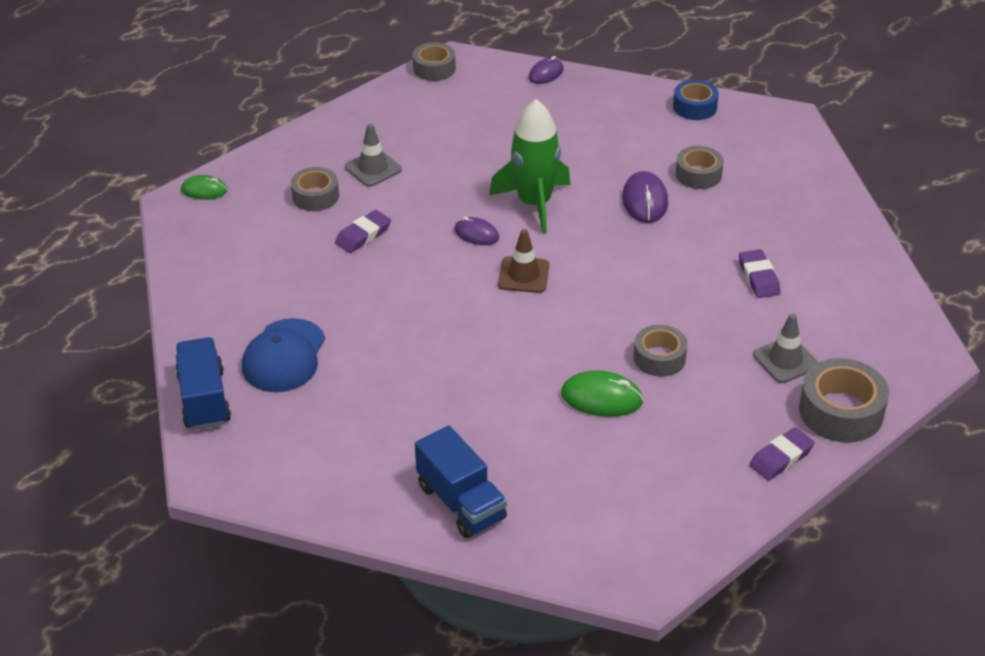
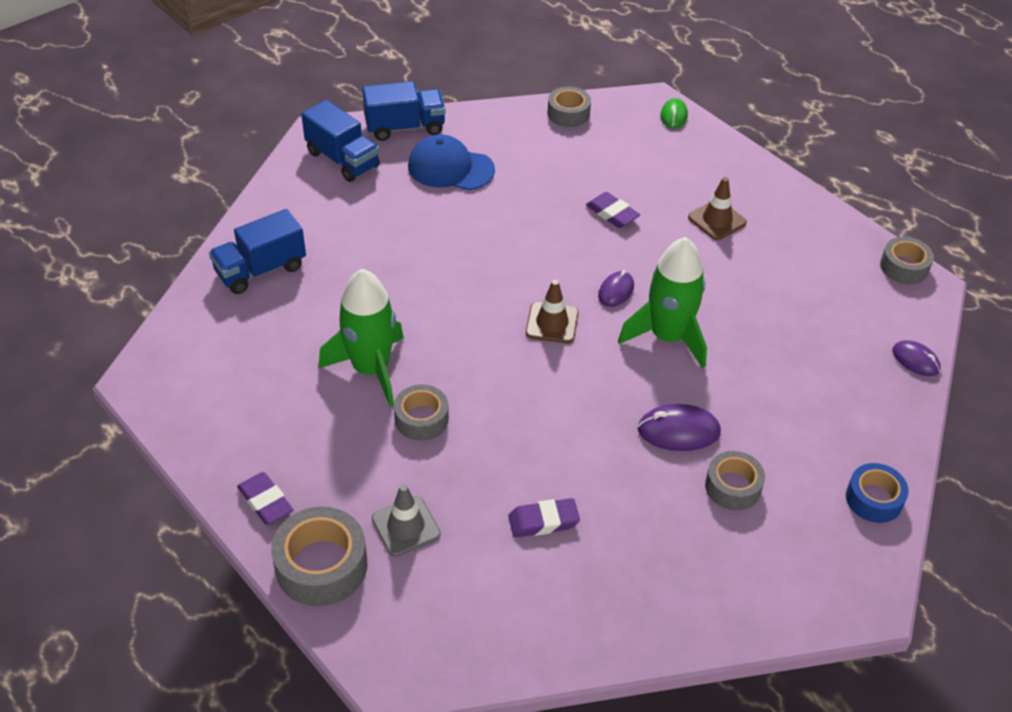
camera: 90 degrees right, 5 degrees up
(263, 450) = (343, 159): none -> blue truck
(315, 196) = (670, 182): grey tape -> grey tape (568, 113)
(373, 168) = (717, 220): grey traffic cone -> brown traffic cone
(601, 398) = (371, 369): green mouse -> green rocket

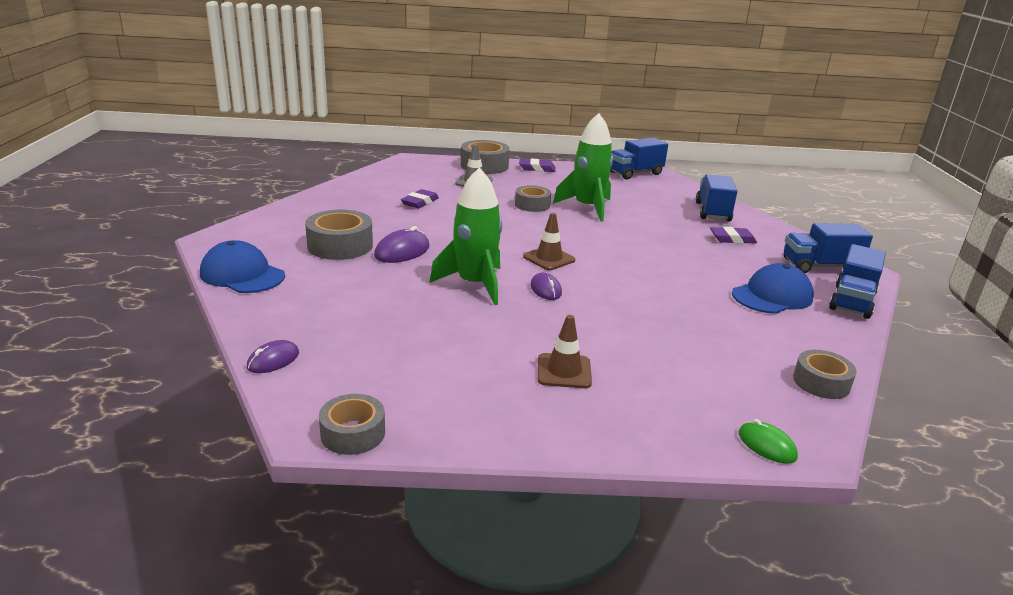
camera: 130 degrees right, 20 degrees down
(170, 394) = (635, 173): none -> blue truck
(612, 213) = (636, 329): purple eraser -> purple eraser (732, 239)
(733, 487) = (340, 245): grey tape -> grey tape, size x1.54
(874, 499) = (242, 275): blue tape -> blue cap
(915, 360) = (273, 360): purple mouse -> purple mouse turned 45 degrees counterclockwise

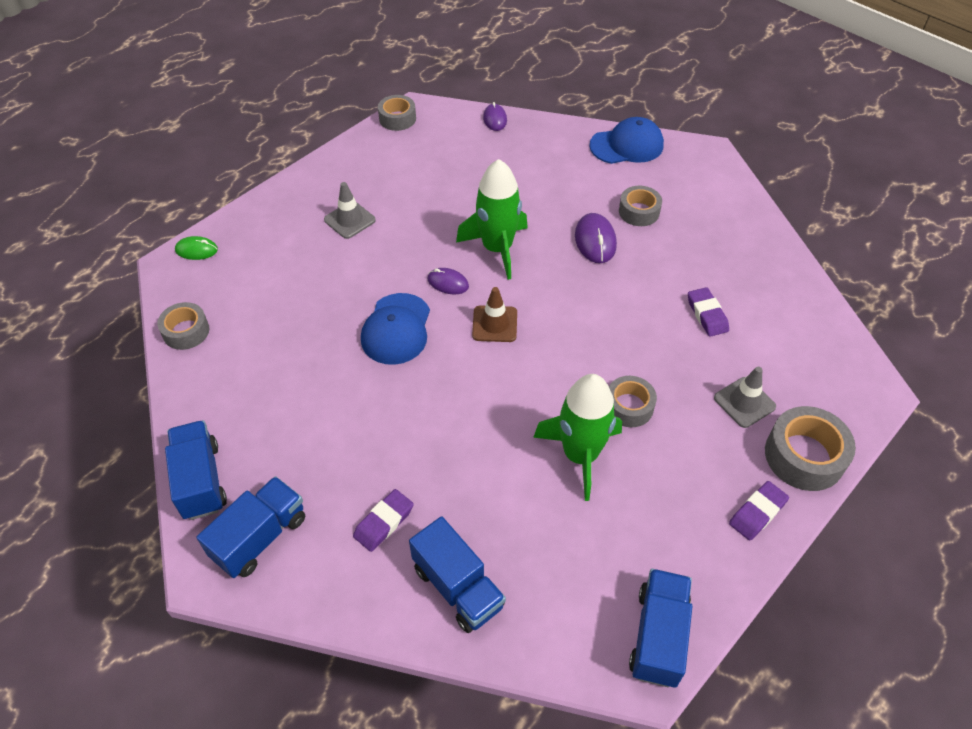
camera: 135 degrees right, 25 degrees up
(340, 245) = (639, 212): grey tape -> grey tape, size x0.65
(564, 371) = (349, 220): brown traffic cone -> grey traffic cone
(772, 296) = (276, 426): blue cap -> blue cap (396, 329)

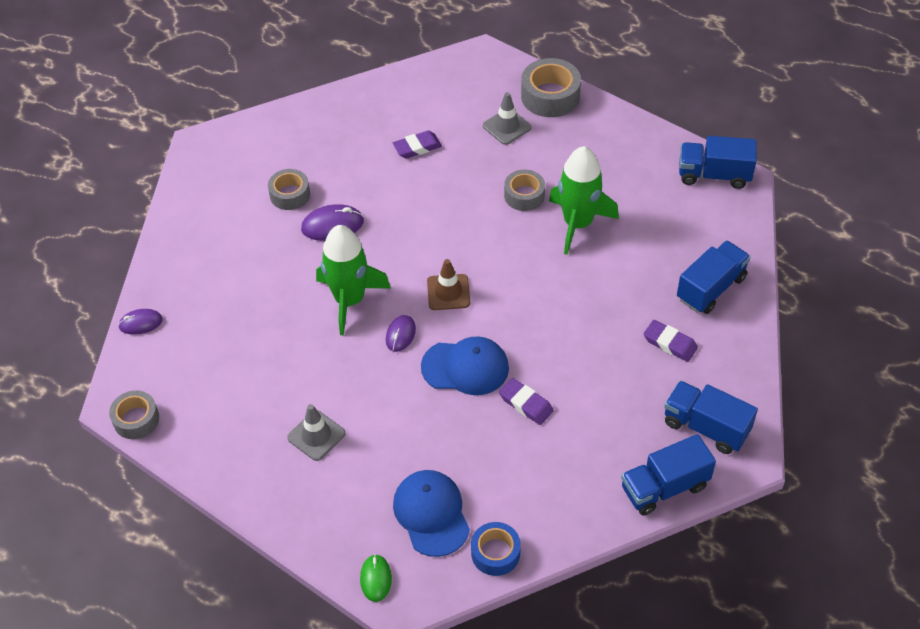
camera: 95 degrees left, 0 degrees up
(186, 331) = (495, 553): grey tape -> blue tape
(627, 145) = (189, 206): blue cap -> blue cap (431, 514)
(757, 513) = (605, 123): purple eraser -> purple eraser (526, 404)

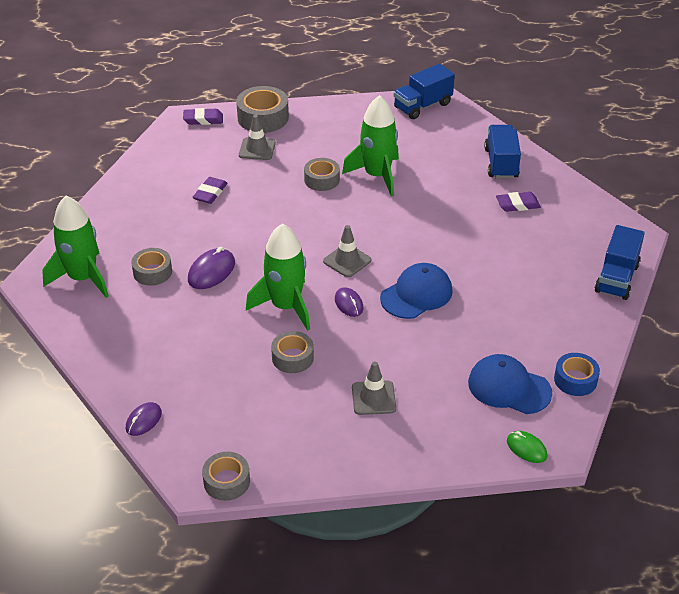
camera: 45 degrees left, 10 degrees down
(236, 165) = (83, 278): none -> green rocket
(300, 351) = (292, 357): none -> grey tape
(448, 292) = (347, 261): brown traffic cone -> grey traffic cone
(526, 404) = (481, 289): purple eraser -> purple eraser (203, 119)
(705, 427) = (595, 234): blue truck -> none

